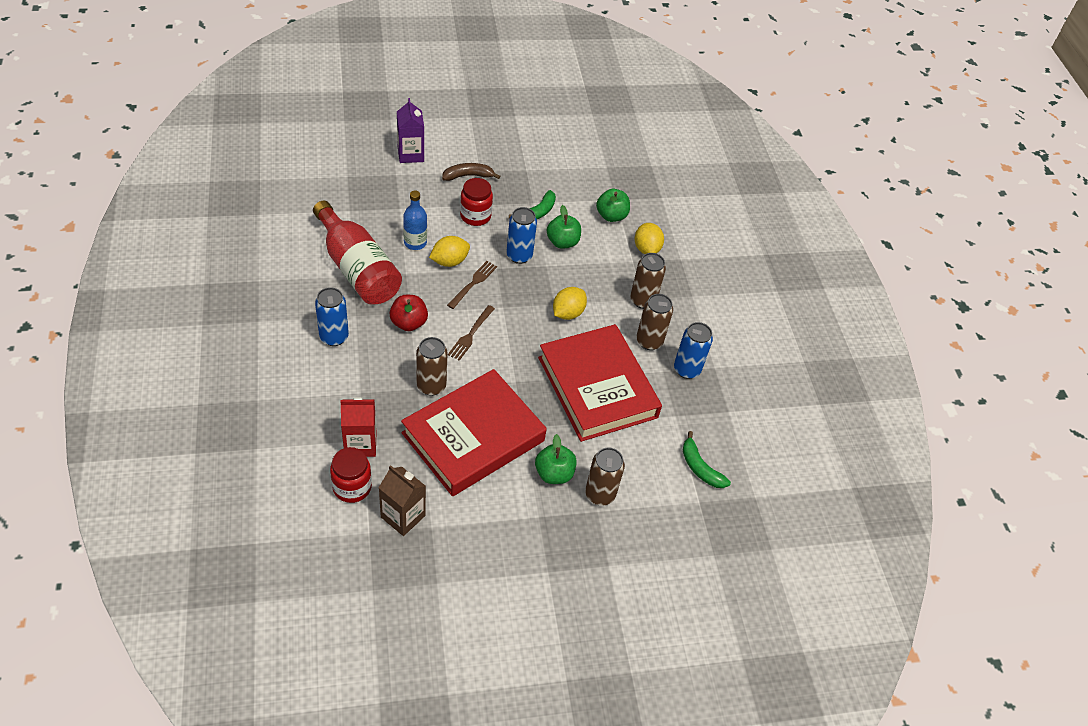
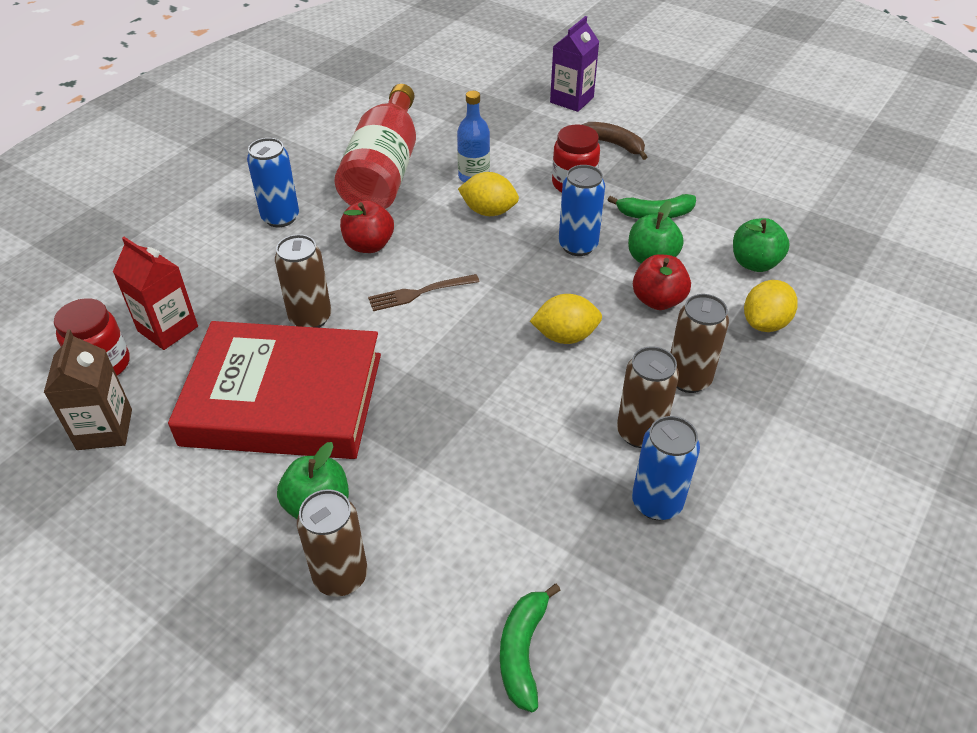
camera: 50 degrees right, 5 degrees down
(473, 283) = (488, 245): brown fork -> none
(589, 265) = (658, 300): none -> red apple
(597, 387) = (500, 442): red book -> none

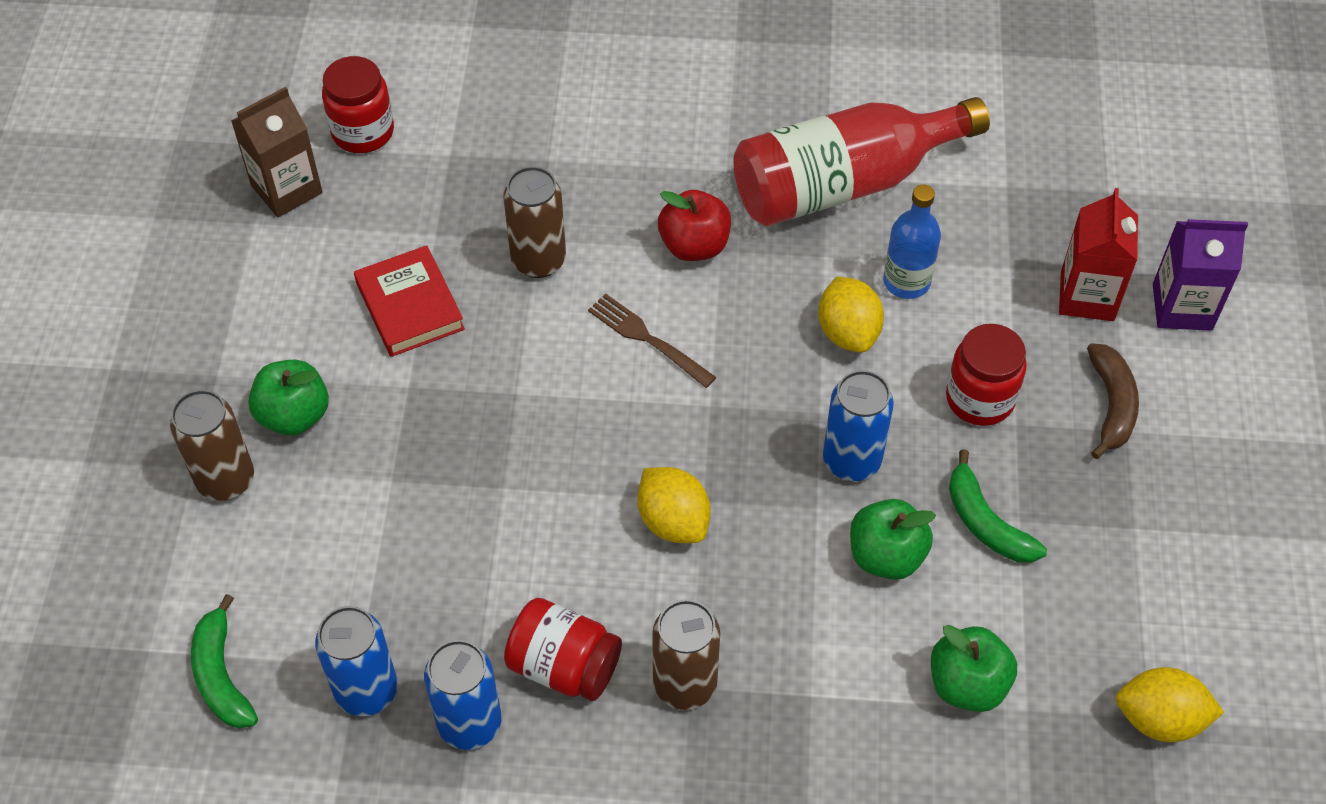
camera: 60 degrees right, 10 degrees up
(168, 329) = (442, 150): red carton -> red carton (1087, 296)
(280, 217) = (680, 135): blue can -> blue can (367, 691)
(283, 399) = (410, 306): red book -> red book, size x0.48
(522, 651) = (222, 675): green banana -> green banana turned 90 degrees counterclockwise
(640, 433) = (564, 666): brown can -> red jar
(658, 300) = (807, 595): red apple -> none
(765, 323) = (848, 738): yellow lemon -> yellow lemon (1159, 719)

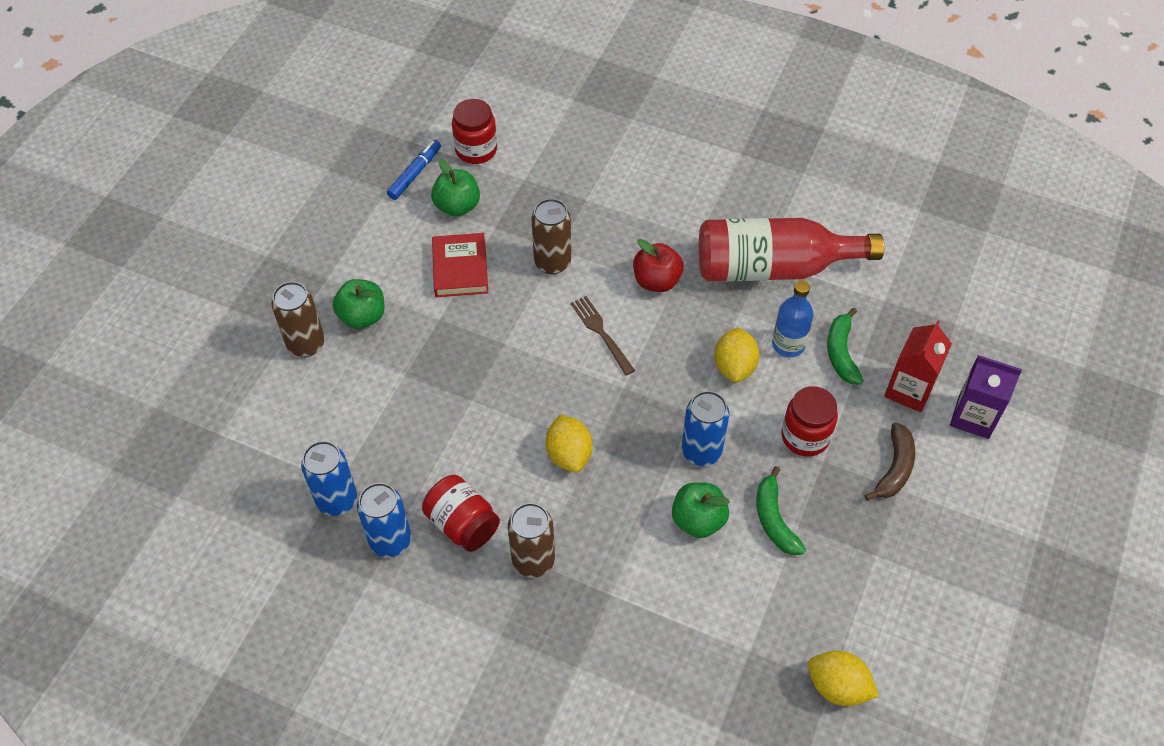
camera: 20 degrees right, 0 degrees up
(222, 675) = (256, 463): green banana -> green banana (841, 352)
(286, 189) = (415, 174): brown carton -> blue marker
(967, 684) = (717, 621): green apple -> green apple (457, 206)

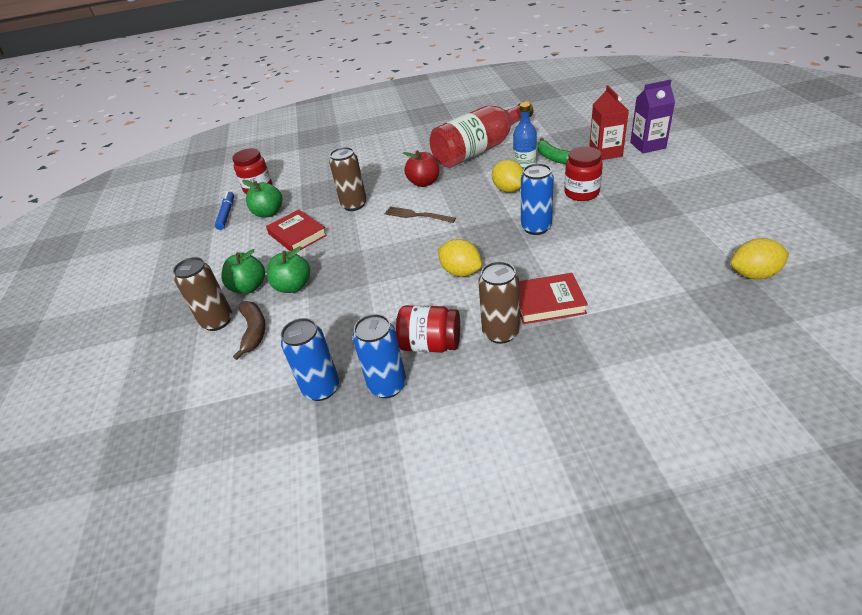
camera: 30 degrees left, 15 degrees down
(610, 559) = (548, 302): none -> red book
(698, 520) = (574, 255): green apple -> green apple (293, 286)
(774, 519) = (613, 230): green banana -> none
(894, 468) = (641, 179): brown banana -> brown banana (254, 331)

